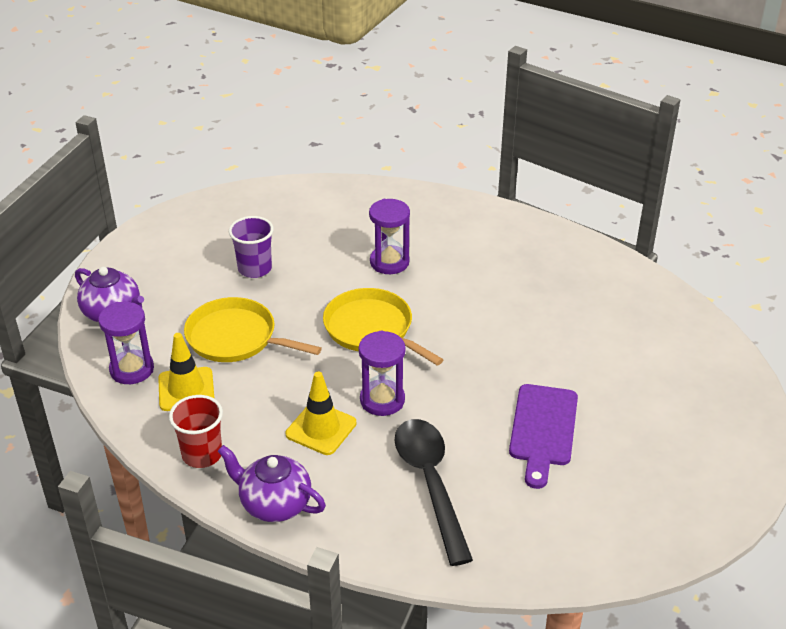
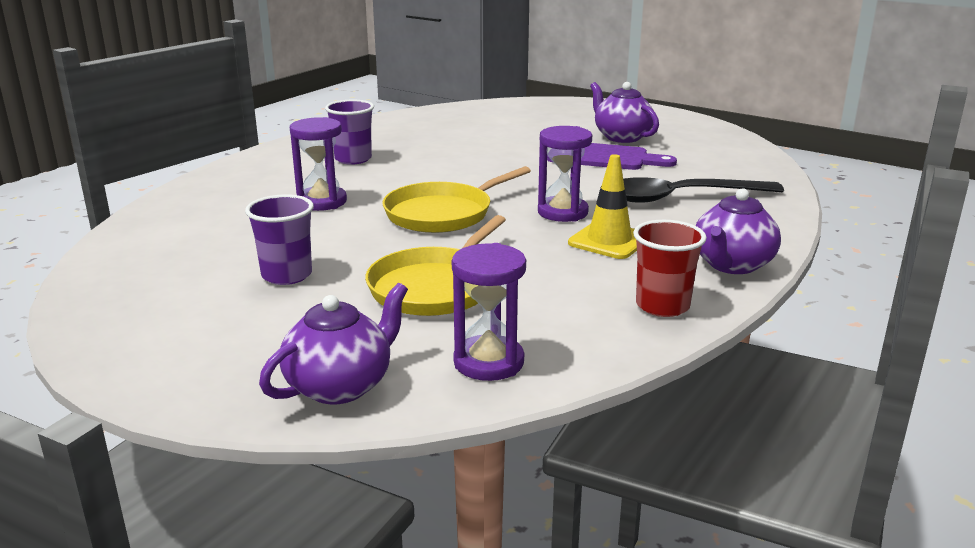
camera: 85 degrees left, 15 degrees down
(186, 389) = (537, 319): yellow traffic cone -> none
(496, 263) = (353, 159): none -> purple cup
(621, 447) = (621, 137): none -> purple teapot

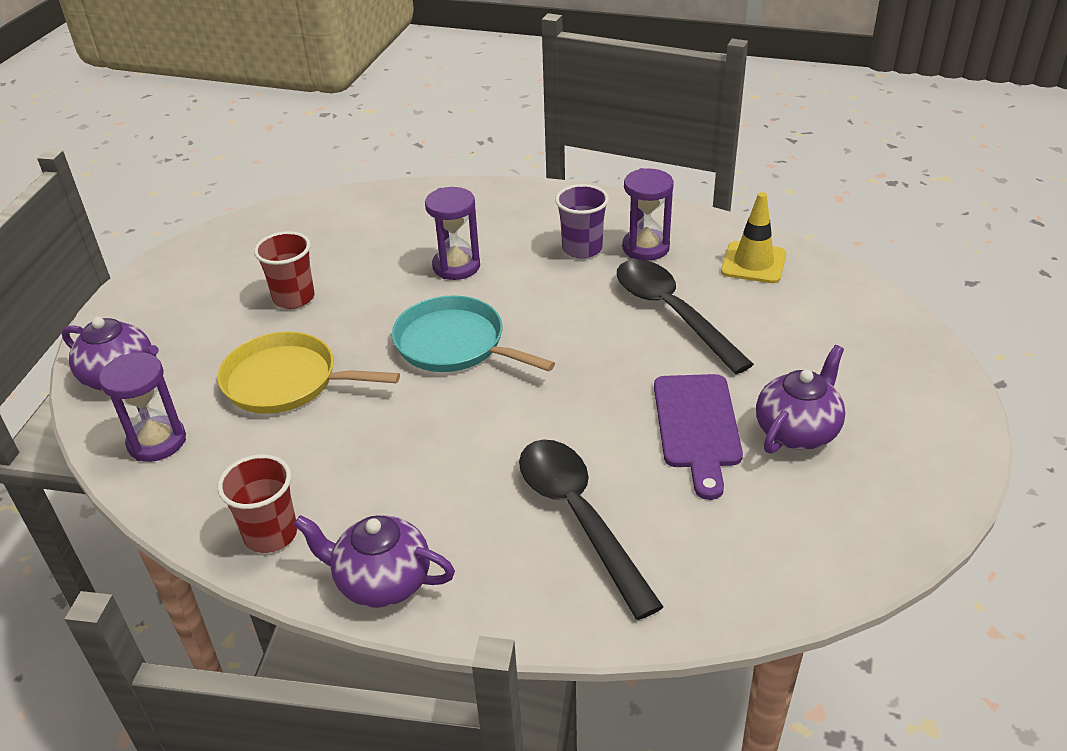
camera: 75 degrees right, 15 degrees up
(287, 275) = (294, 298): purple cup -> red cup
(443, 213) = (455, 344): yellow pan -> turquoise pan
(469, 146) = (671, 313): none -> black spoon
(562, 212) = (489, 425): purple hourglass -> purple hourglass (645, 248)
(609, 241) = (420, 473): yellow traffic cone -> yellow traffic cone (753, 263)

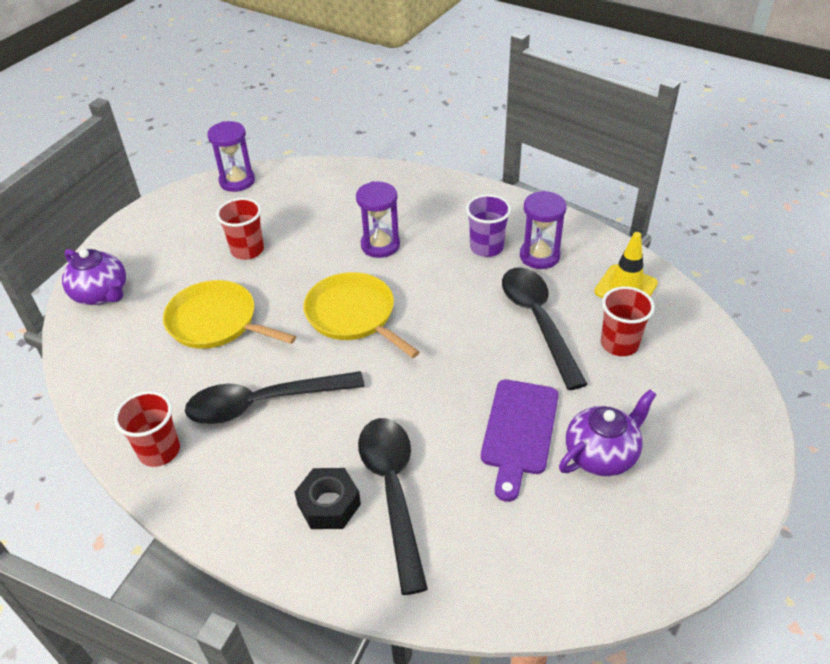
camera: 15 degrees right, 5 degrees up
(157, 442) = (107, 354): purple hourglass -> purple hourglass (237, 181)
(381, 582) = (224, 511): purple teapot -> none
(382, 456) = (263, 403): none -> black spoon
(455, 344) = (354, 315): turquoise pan -> yellow pan
(508, 546) = (329, 504): none -> black nut
(770, 319) = (619, 344): none -> red cup

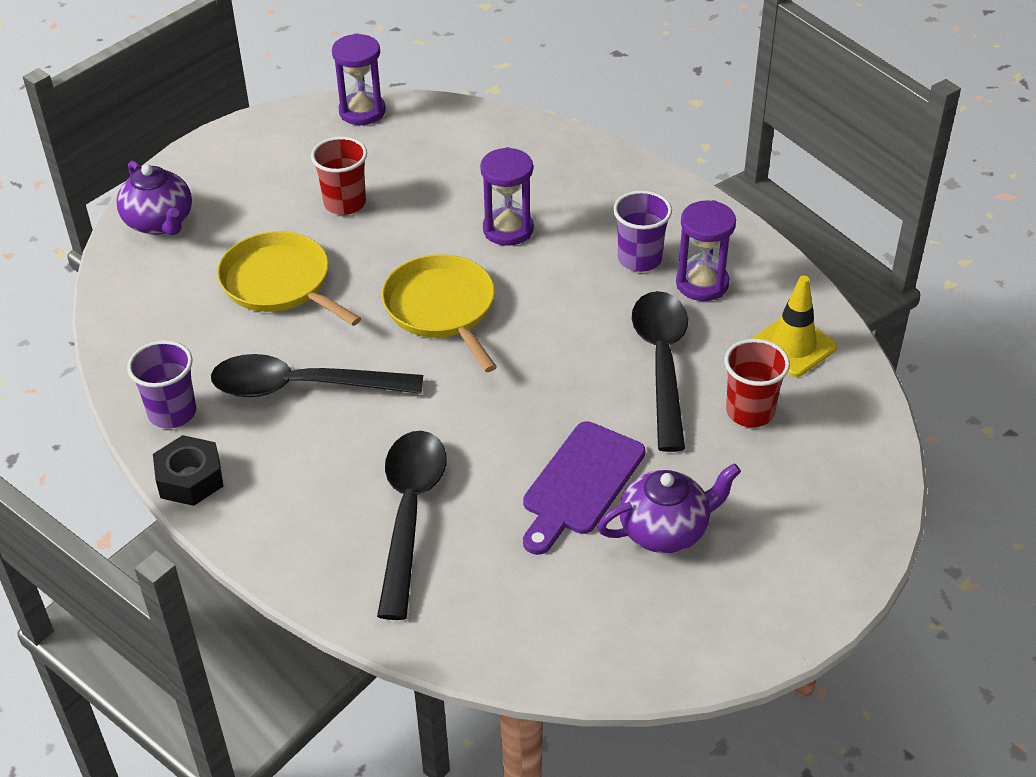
camera: 15 degrees right, 0 degrees up
(159, 451) = (172, 413): red cup -> purple cup
(329, 504) = (335, 510): black nut -> black nut (190, 478)

